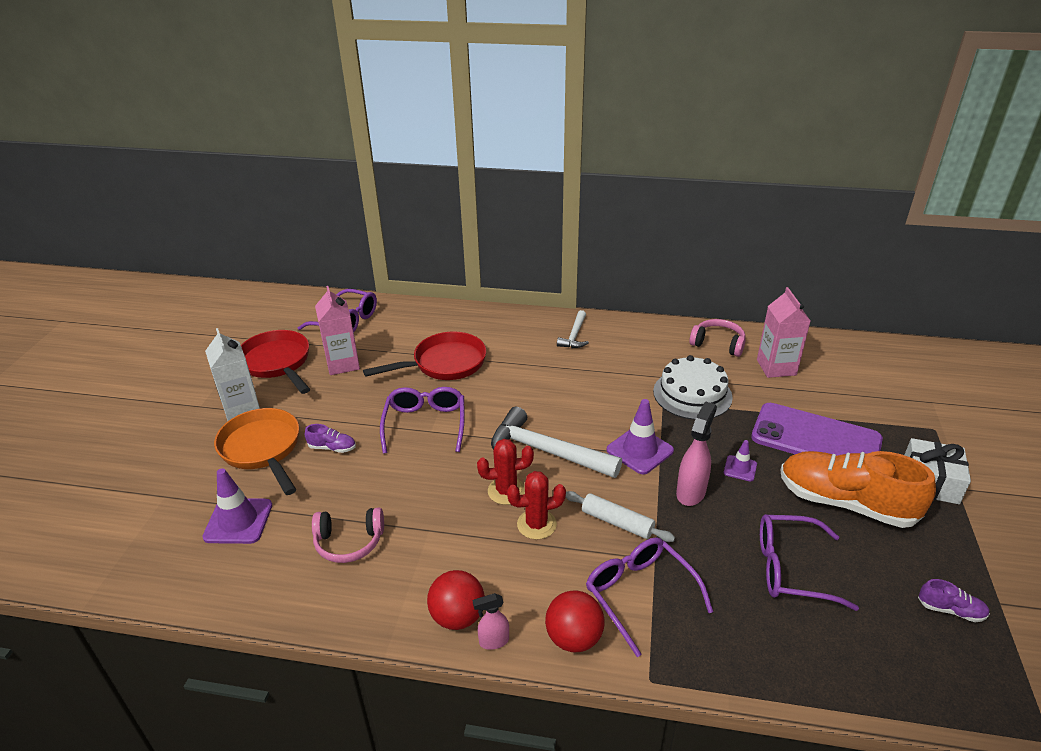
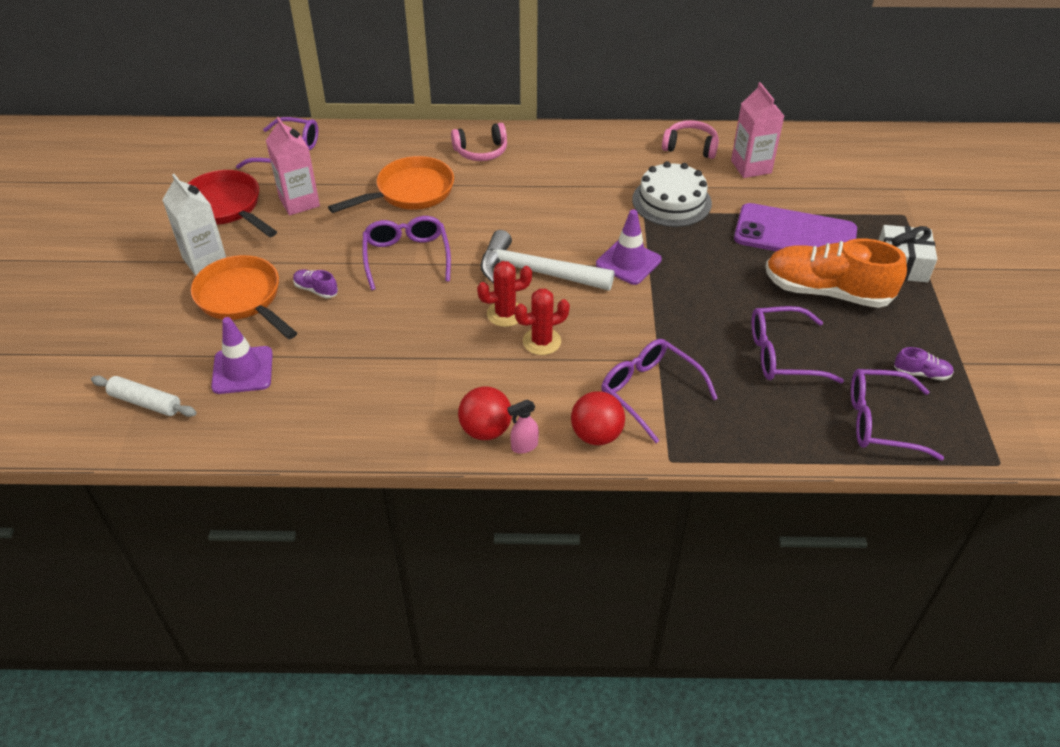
camera: 10 degrees left, 10 degrees up
(332, 448) = (316, 290): purple shoe -> purple shoe turned 150 degrees counterclockwise
(349, 542) = (362, 377): pink headphones -> pink headphones (481, 151)
(444, 364) = (410, 192): red pan -> orange pan
(574, 336) = (541, 150): white hammer -> none
(617, 522) = (618, 331): white rolling pin -> white rolling pin (146, 402)
(691, 492) = (683, 296): pink spray bottle -> none
(740, 468) = (726, 270): purple traffic cone -> none
(899, 664) = (880, 421): none -> purple glasses

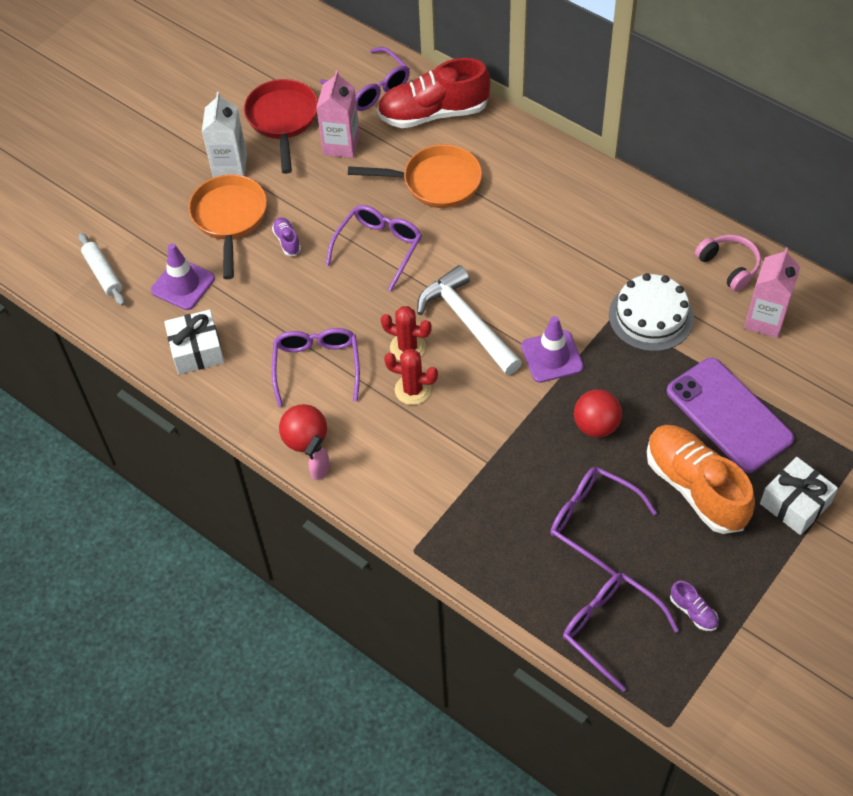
camera: 40 degrees right, 10 degrees up
(308, 415) = (197, 350): none -> white gift
(361, 149) = (433, 113): none -> red shoe
(481, 151) = (533, 169): pink headphones -> none
(524, 446) = (320, 471): pink spray bottle -> pink spray bottle turned 75 degrees counterclockwise
(596, 435) = (379, 495): red ball -> red ball (596, 425)
(649, 391) = (453, 485): purple glasses -> purple glasses (317, 366)

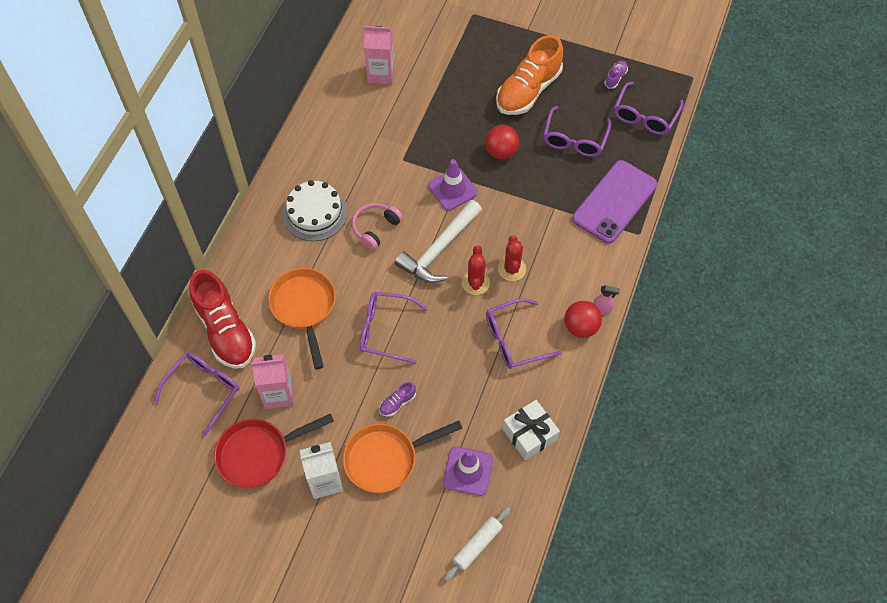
camera: 110 degrees left, 5 degrees up
(651, 316) = (398, 138): white cake -> white cake (315, 213)
(729, 266) = (339, 100): pink headphones -> pink headphones (375, 228)
(729, 415) = (466, 82): purple phone -> purple phone (614, 202)
(795, 503) = (520, 40): white gift -> none

